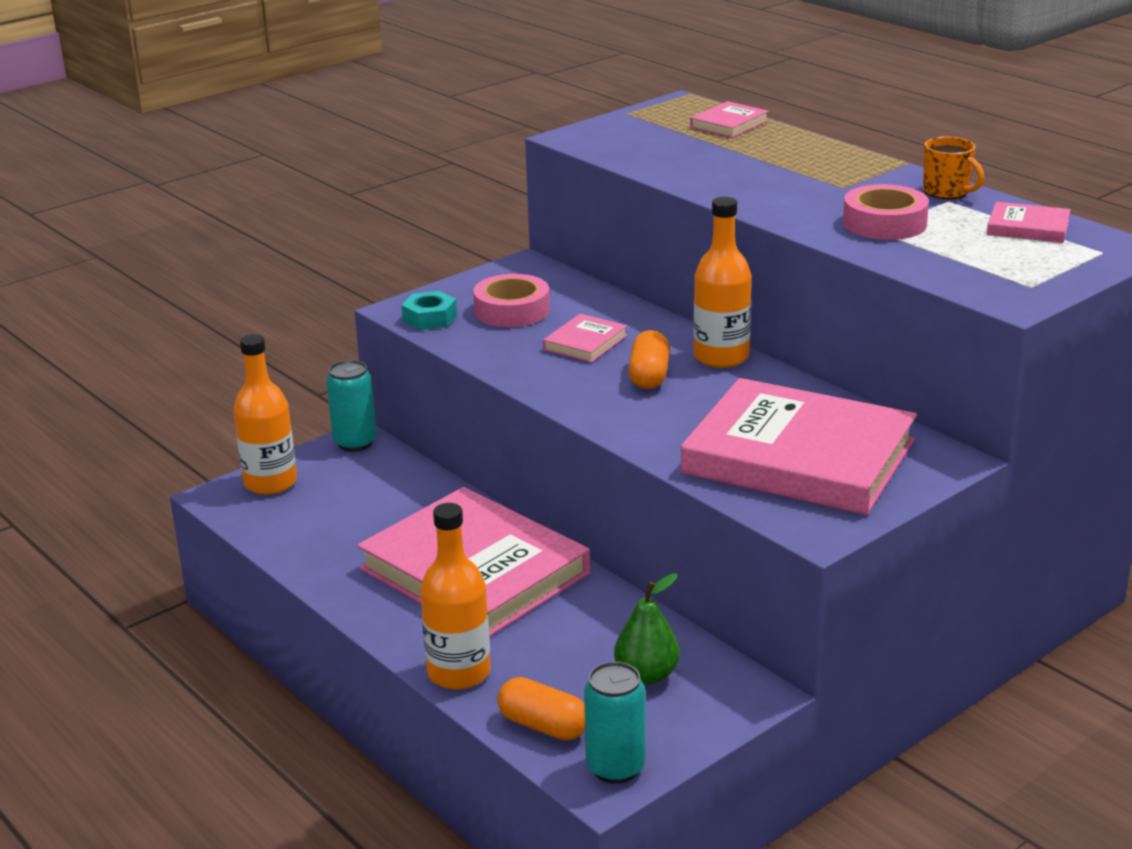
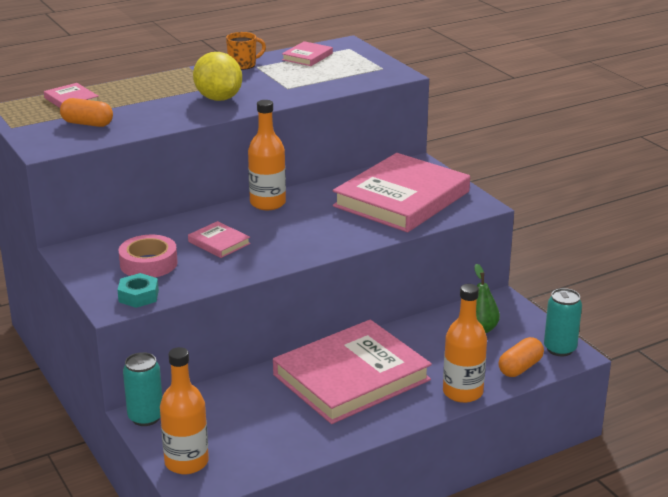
camera: 80 degrees left, 0 degrees up
(649, 376) = (280, 227): orange capsule -> orange capsule (87, 124)
(797, 195) = (218, 98): none -> yellow lemon
(884, 223) = (278, 84): pink tape -> none

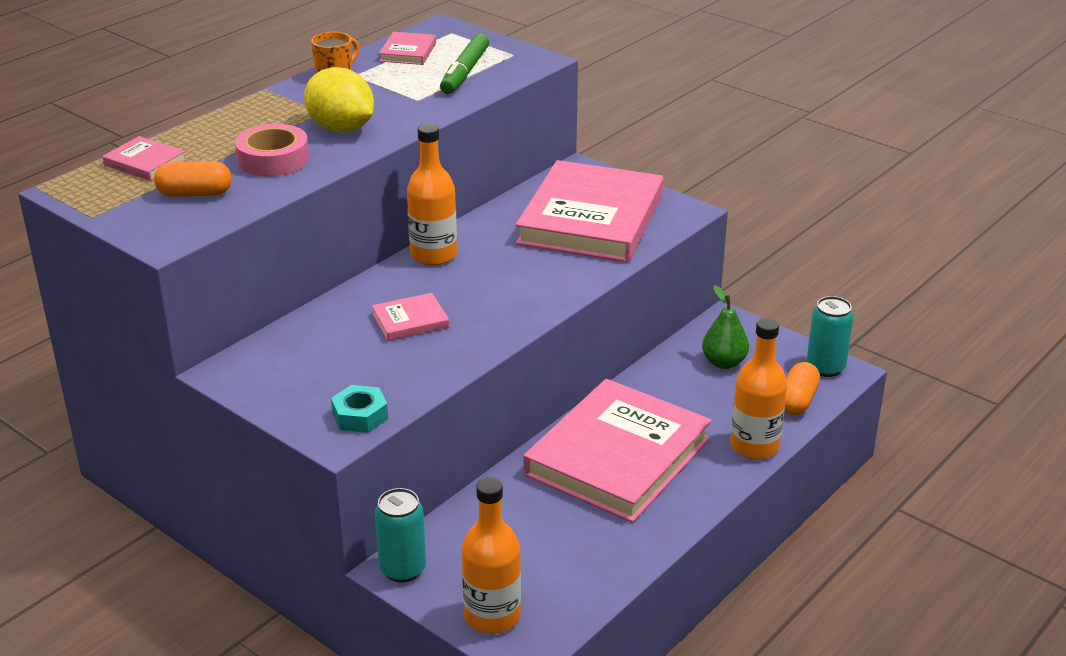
camera: 20 degrees left, 5 degrees up
(148, 263) = (341, 368): pink tape -> pink tape (273, 159)
(219, 243) = (410, 321): pink book -> pink book turned 45 degrees counterclockwise
(337, 75) = (465, 72): none -> green marker

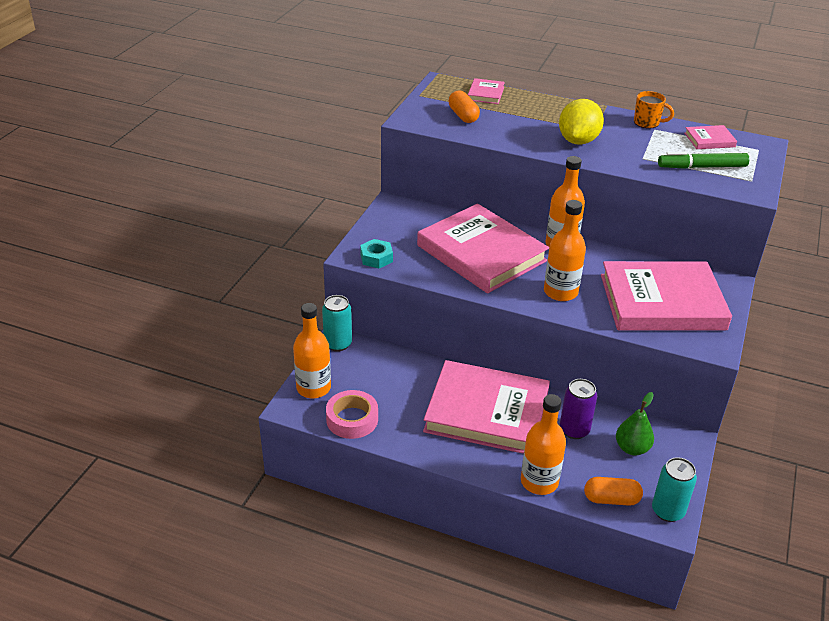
camera: 70 degrees right, 5 degrees up
(273, 159) = (521, 128): pink tape -> pink tape (352, 419)
(410, 321) = (481, 253): pink book -> pink book, size x2.42
(533, 281) = (560, 292): none -> orange bottle
(678, 395) = (574, 430): none -> purple can

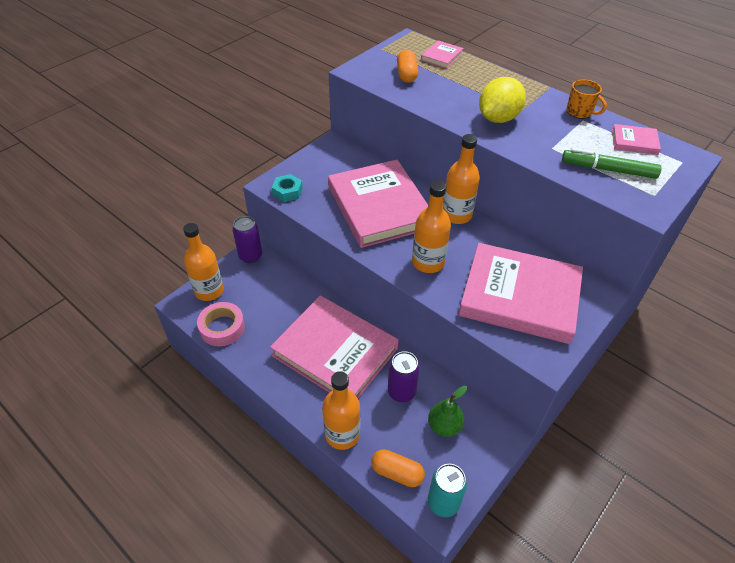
camera: 20 degrees right, 10 degrees up
(338, 344) = (250, 256): turquoise can -> purple can

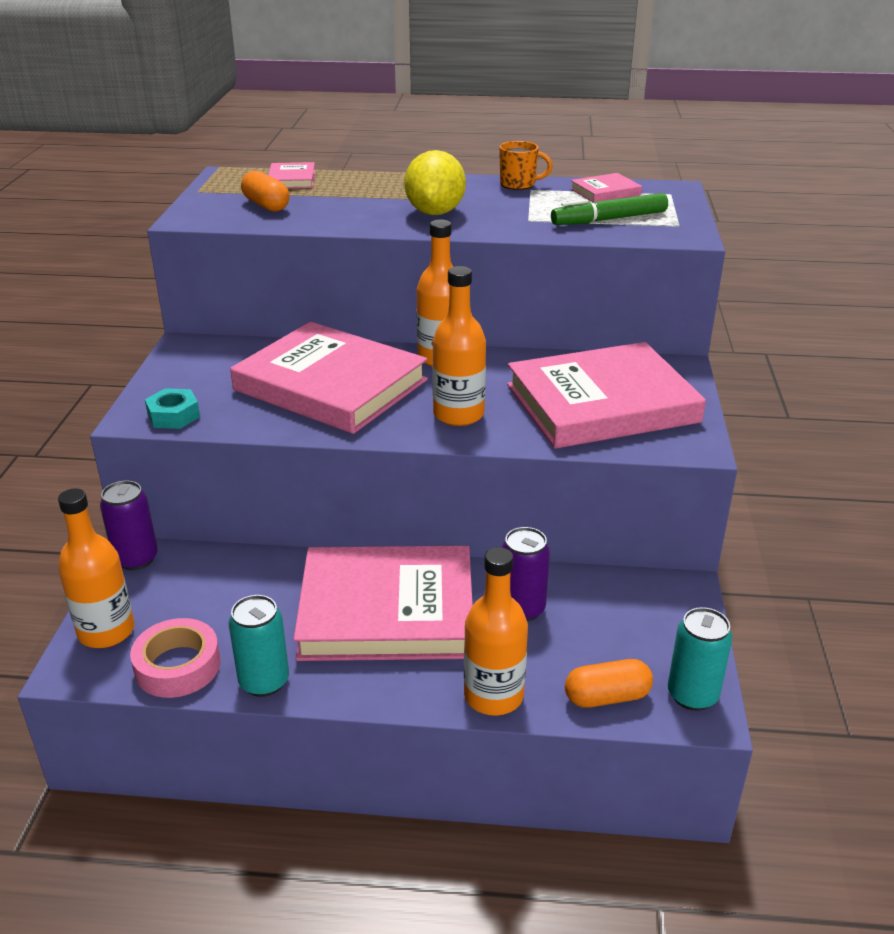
camera: 35 degrees left, 15 degrees down
(249, 359) = (264, 681): none -> turquoise can
(444, 426) = (611, 617): green pear -> none

